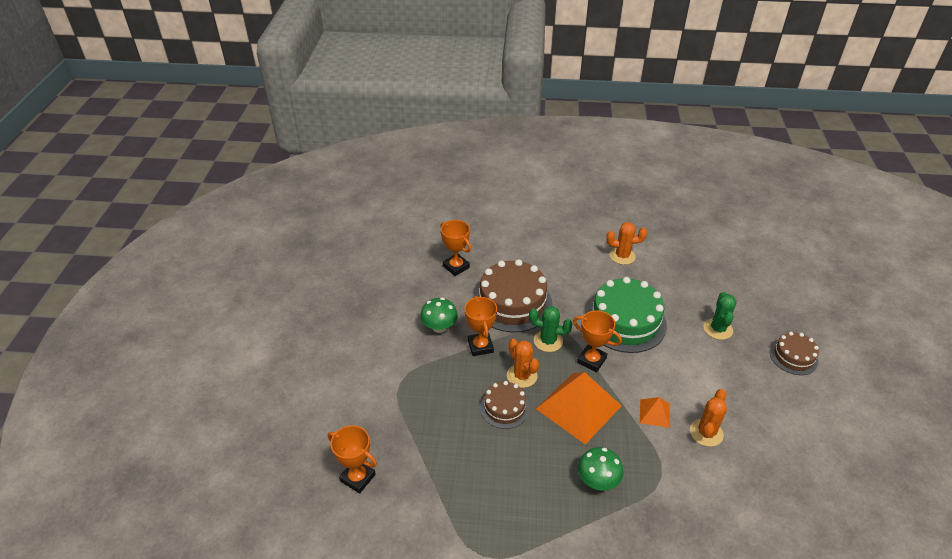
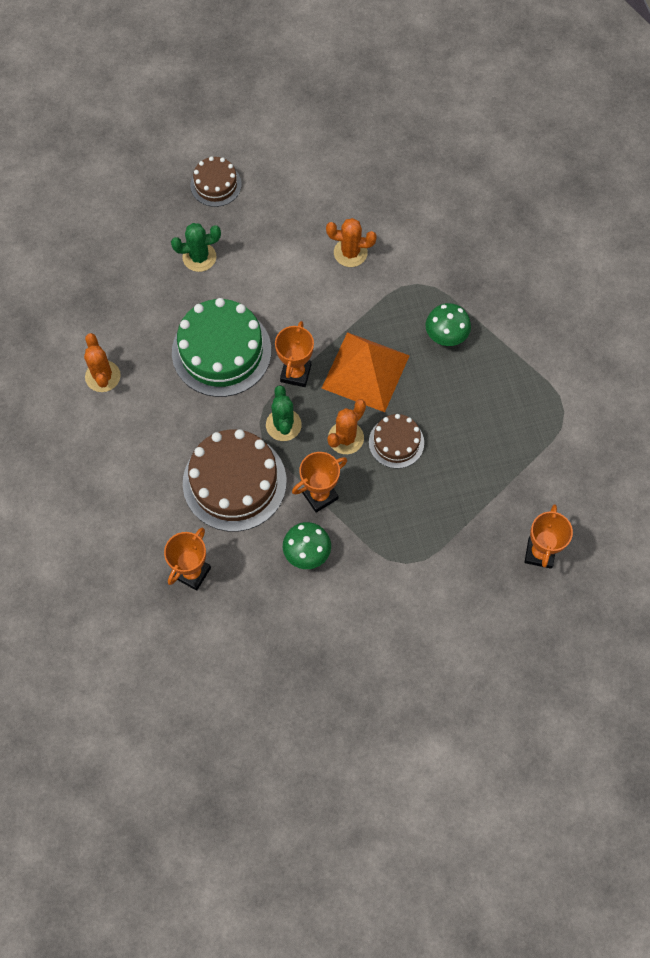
camera: 110 degrees left, 25 degrees up
(654, 413) = (344, 300): orange pyramid -> none

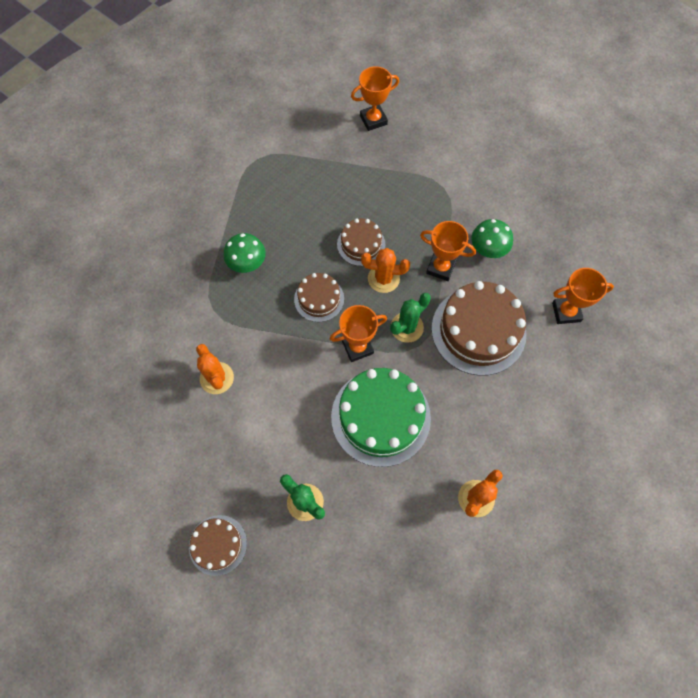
camera: 125 degrees left, 0 degrees up
(365, 371) = (319, 299): orange pyramid -> brown cake

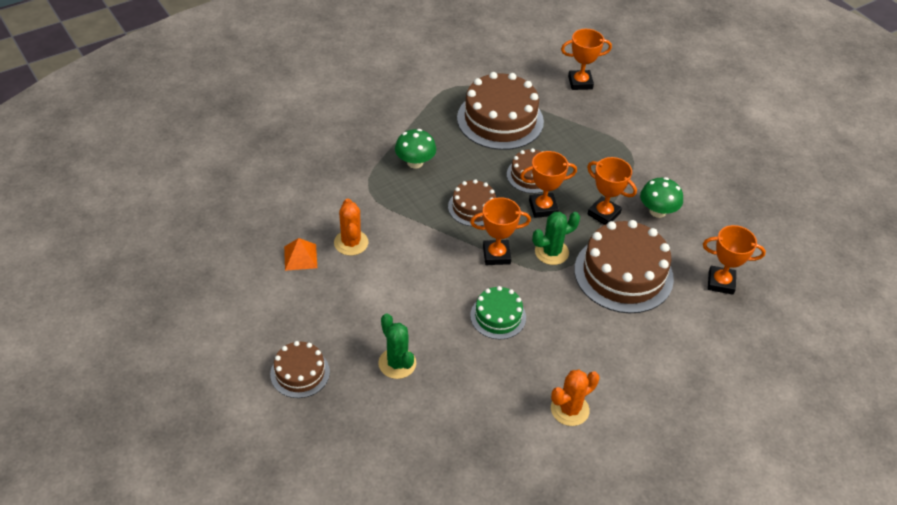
camera: 15 degrees right, 20 degrees down
(173, 411) = (300, 257): none -> orange pyramid
(312, 187) = (500, 119): none -> brown cake
(380, 417) = (498, 316): green cake -> green cake, size x0.54
(383, 278) = (543, 208): orange cactus -> orange trophy

